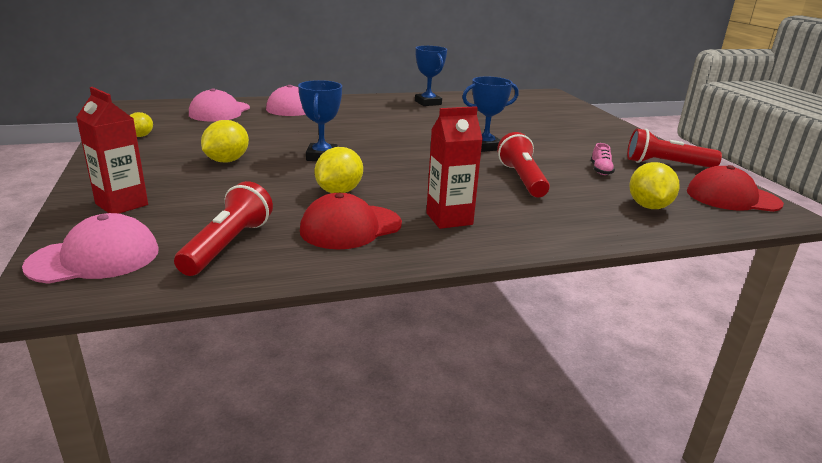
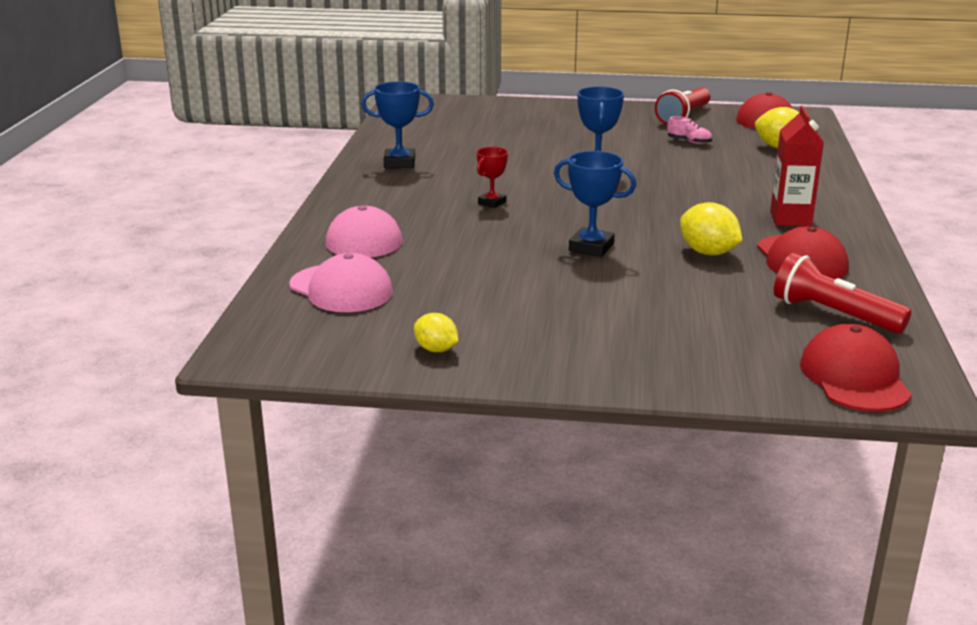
camera: 65 degrees left, 0 degrees up
(94, 258) = (854, 377): pink cap -> red cap
(122, 204) = (712, 364): red carton -> none
(227, 161) = (581, 299): yellow lemon -> none
(381, 127) = (492, 203): none -> red trophy
(522, 179) = (701, 174): red flashlight -> none

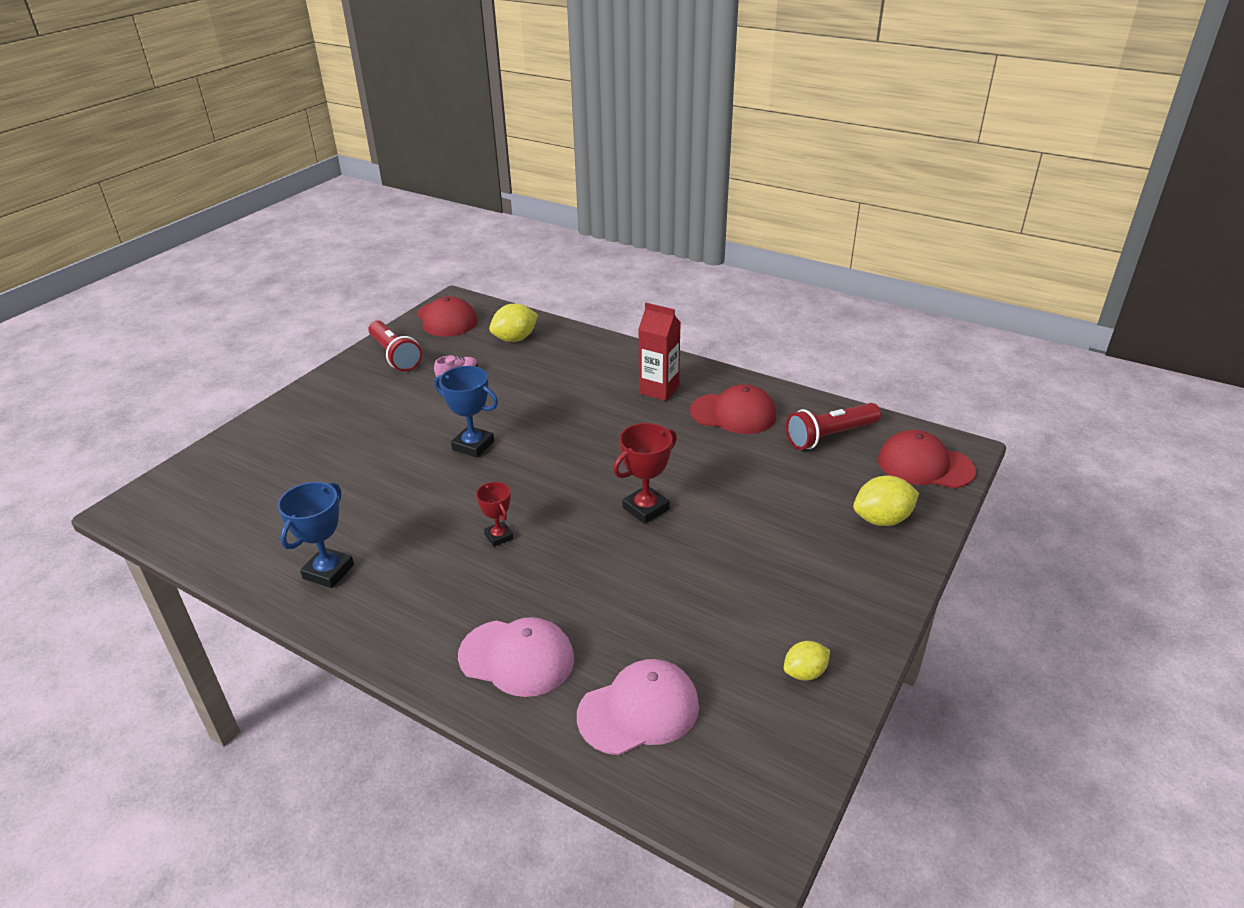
camera: 65 degrees left, 10 degrees up
(591, 247) = (645, 508): blue trophy -> red trophy
(708, 252) = (695, 451): yellow lemon -> yellow lemon (882, 519)

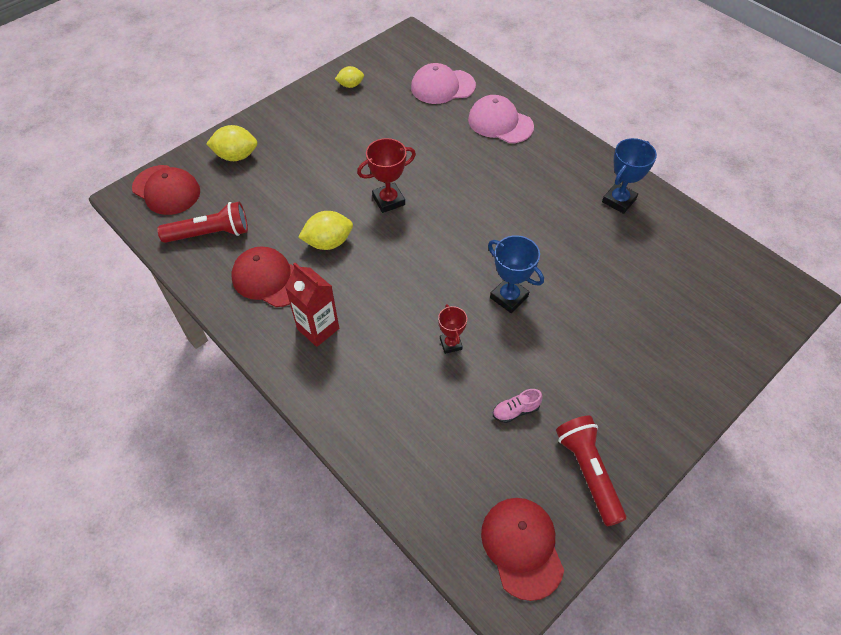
camera: 165 degrees left, 20 degrees up
(499, 536) = (499, 201): red trophy -> red trophy (450, 344)
(515, 339) = (440, 468): yellow lemon -> yellow lemon (328, 242)

